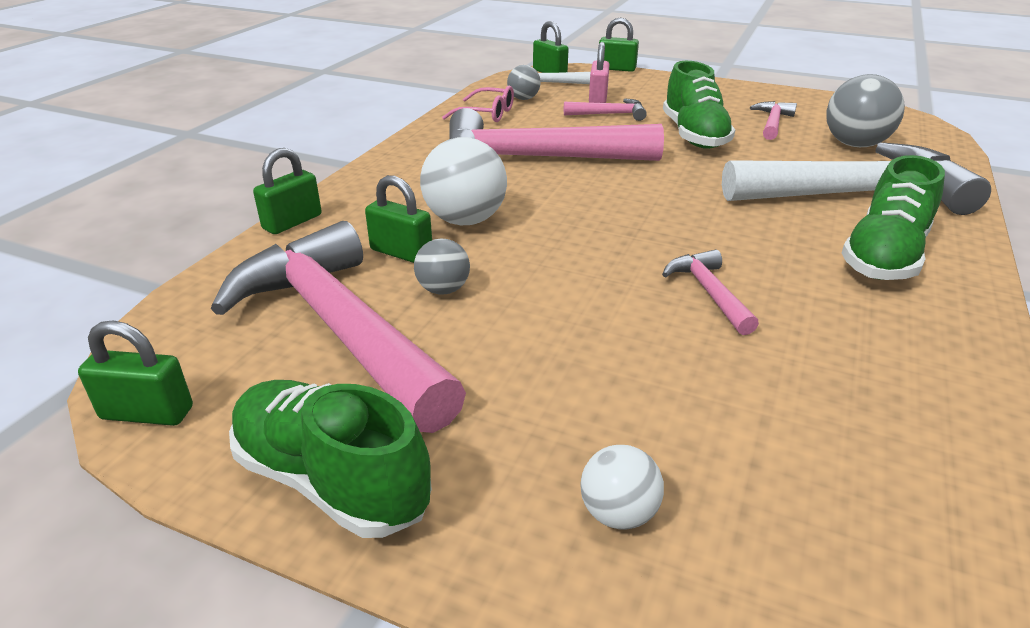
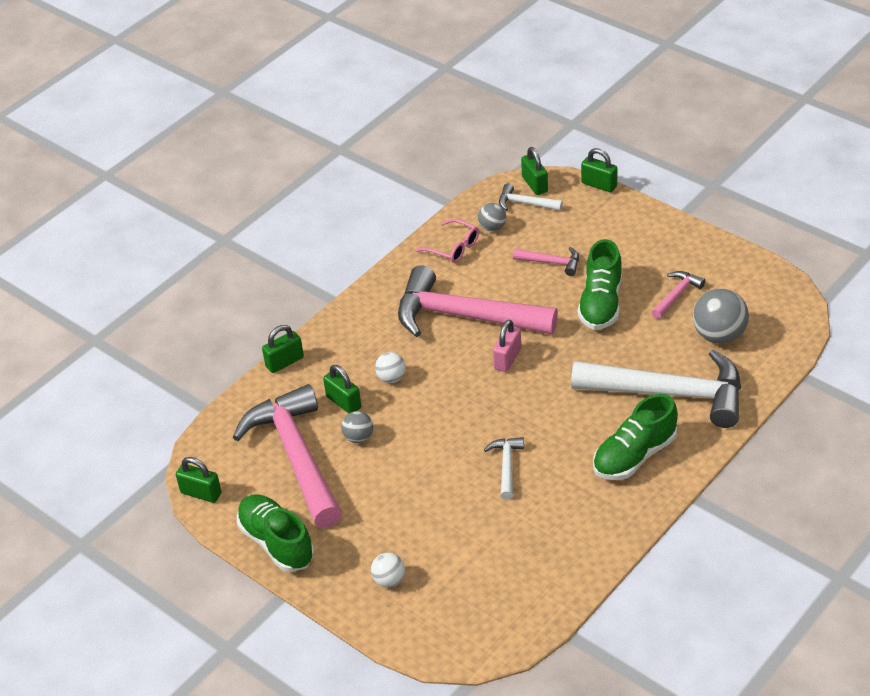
camera: 20 degrees right, 10 degrees up
(465, 220) = (391, 378): white ball -> white ball, size x0.56
(598, 98) = (555, 235): pink padlock -> pink padlock (507, 359)
(709, 293) = (506, 466): pink hammer -> white hammer

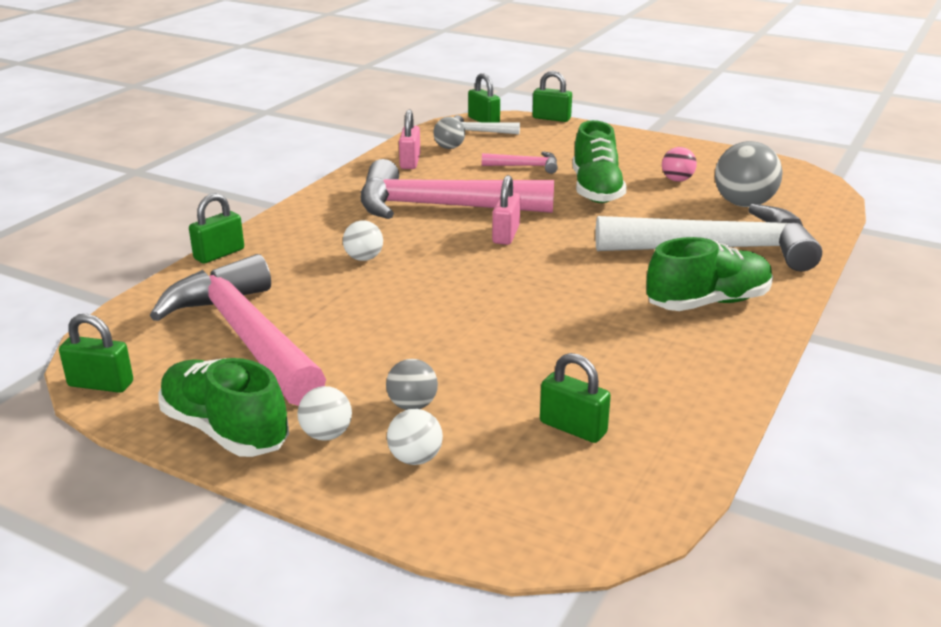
camera: 15 degrees left, 15 degrees down
(338, 554) = (326, 435): none -> white ball
(343, 402) = (304, 282): green padlock -> green padlock (573, 428)
(358, 437) = (332, 312): grey ball -> grey ball (412, 405)
(453, 247) = (410, 162): pink glasses -> pink padlock
(506, 466) = (545, 324): white hammer -> none
(634, 456) = (708, 302): green shoe -> green shoe turned 150 degrees counterclockwise
(676, 295) = (677, 180): pink hammer -> pink ball

